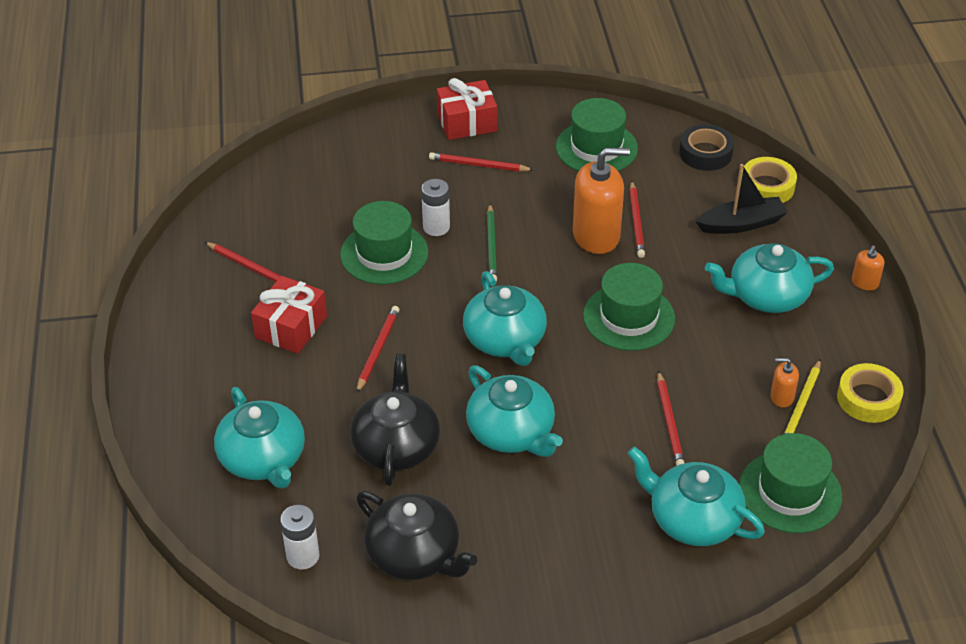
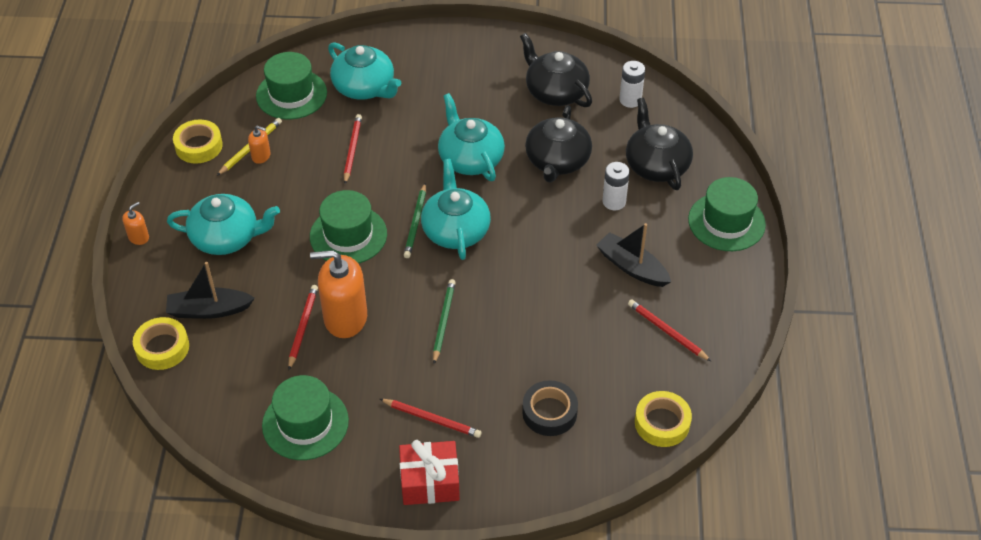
camera: 170 degrees left, 5 degrees up
(256, 189) = (662, 423): none -> yellow tape
(263, 459) = (656, 165): turquoise teapot -> black teapot
(291, 327) = (632, 267): red gift -> black boat
(377, 350) = (561, 236): red pencil -> none
(384, 253) = (543, 328): green hat -> green hat (726, 222)
(436, 227) = (490, 349): white battery -> white battery (614, 202)
(555, 342) = (416, 223): none -> green pencil
(705, 153) = (199, 398): black tape -> black tape (549, 412)

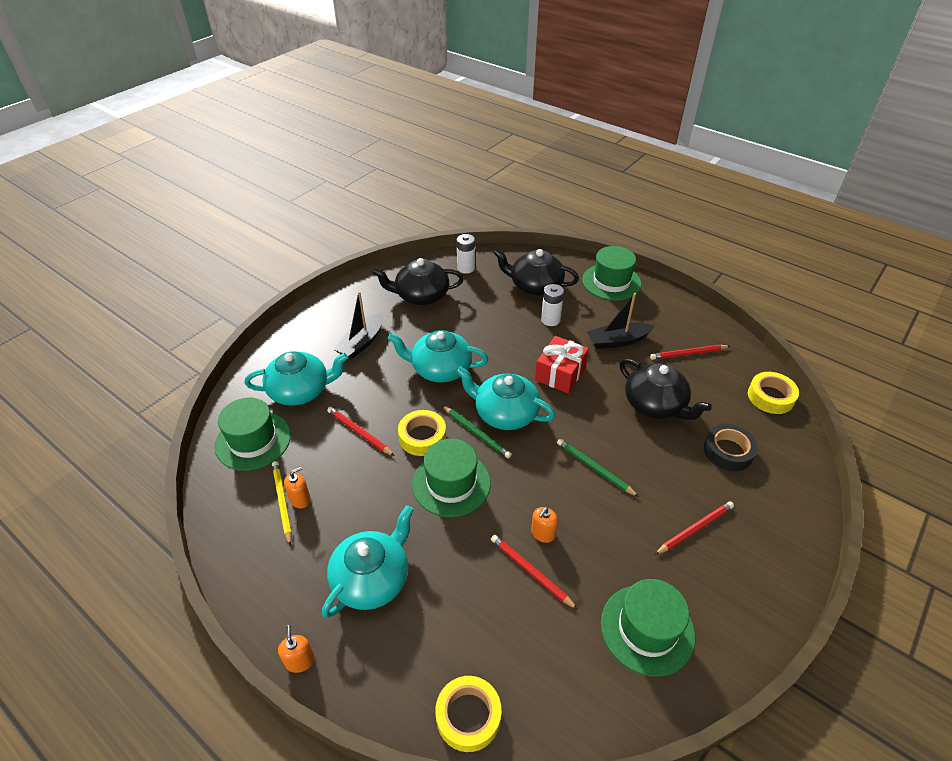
camera: 55 degrees left, 5 degrees down
(199, 146) = (236, 542): yellow tape -> yellow tape (422, 437)
(209, 310) = (451, 642): black boat -> black boat (362, 342)
(345, 318) = (543, 533): orange soap dispenser -> orange soap dispenser, size x0.46
(430, 482) = (763, 565): red gift -> red gift (560, 373)
(557, 161) = (487, 327): black teapot -> black teapot (655, 404)

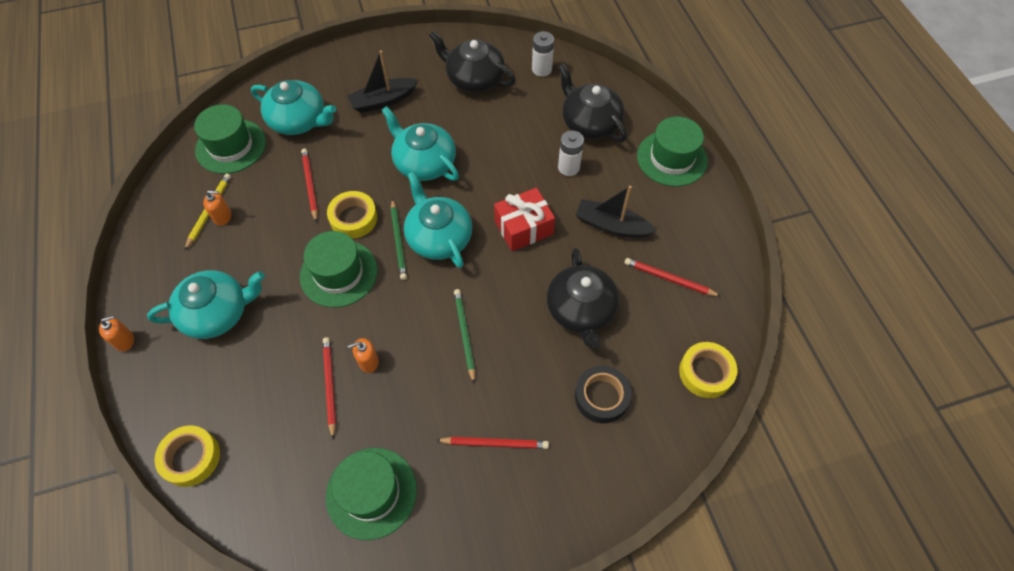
camera: 35 degrees right, 15 degrees up
(300, 661) = (124, 340): orange soap dispenser -> orange soap dispenser turned 45 degrees clockwise

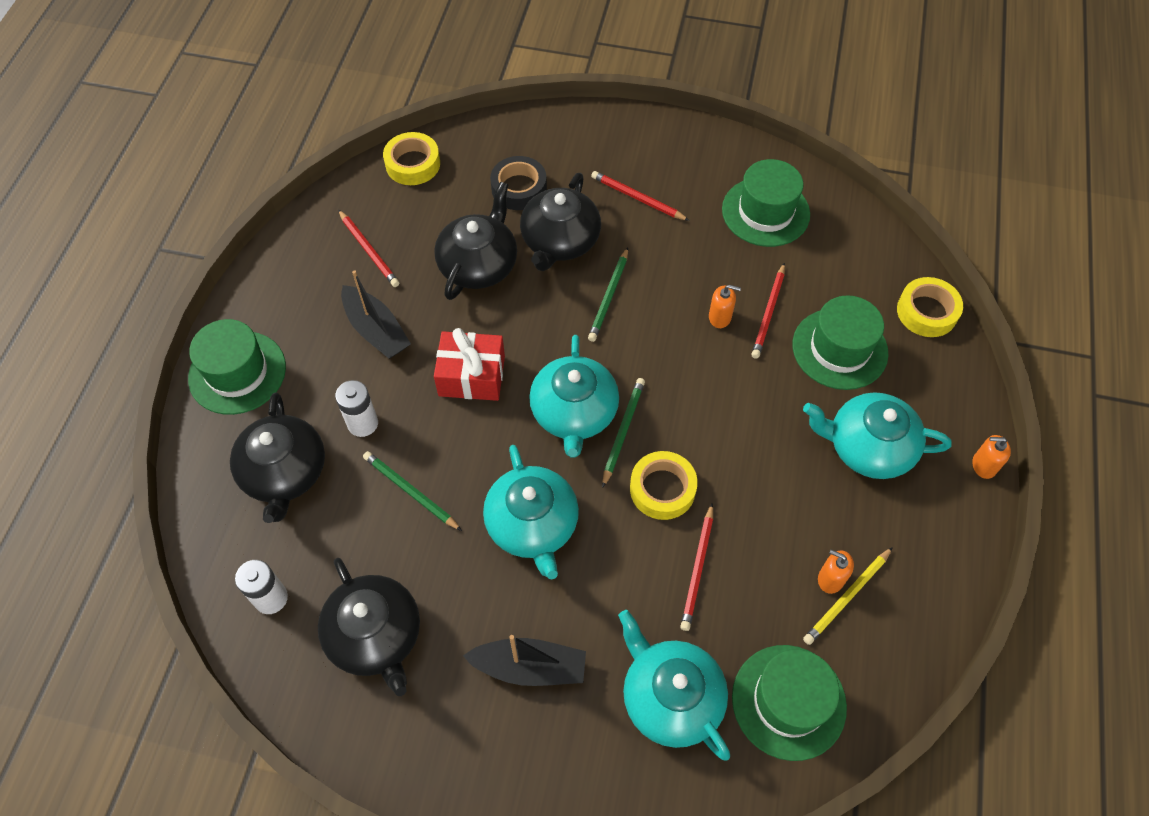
camera: 150 degrees left, 0 degrees up
(339, 273) = (711, 426): green hat -> green hat (839, 349)
(509, 146) = (410, 492): none -> green pencil
(533, 363) = (560, 241): none -> black teapot

